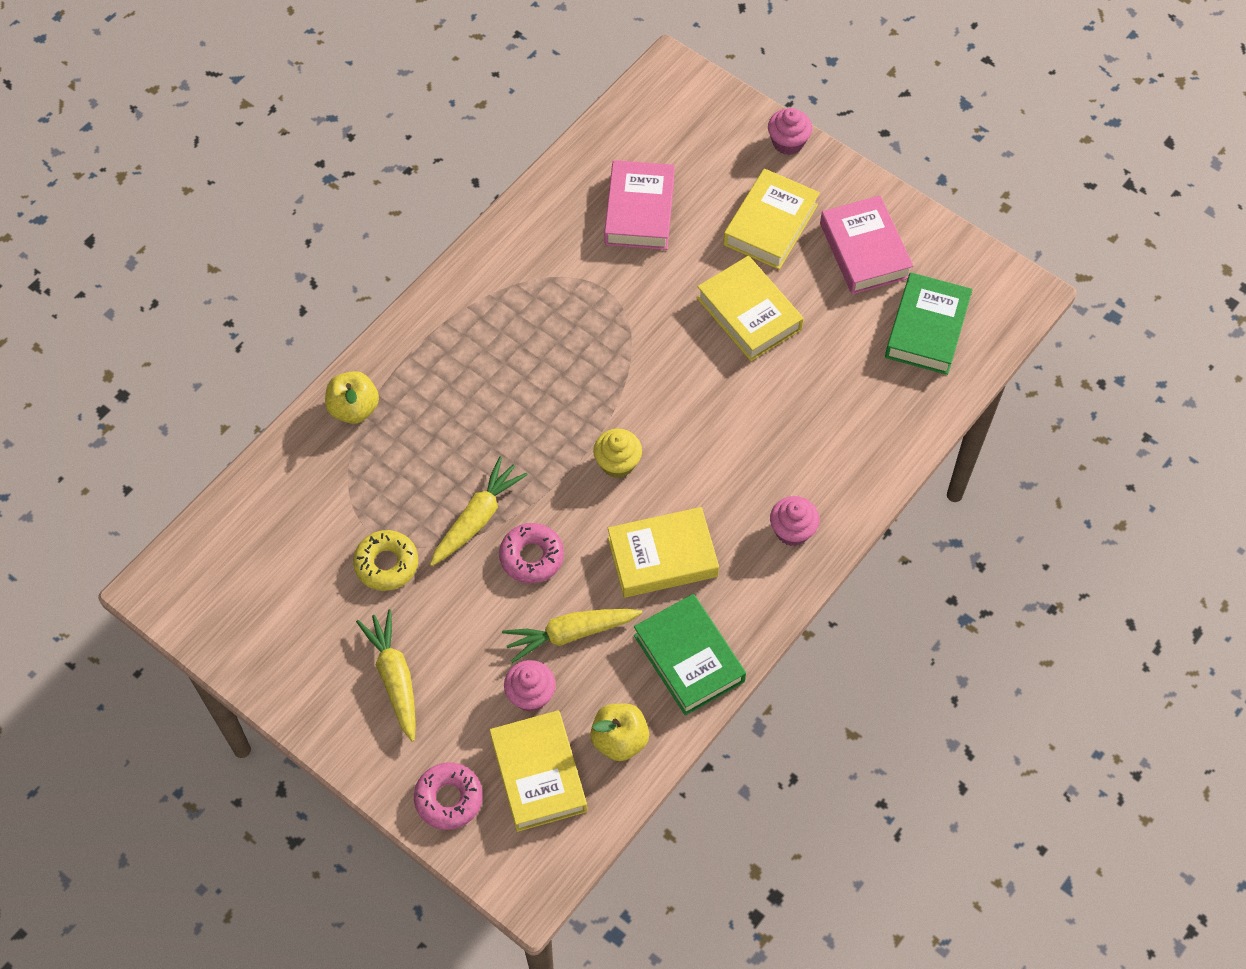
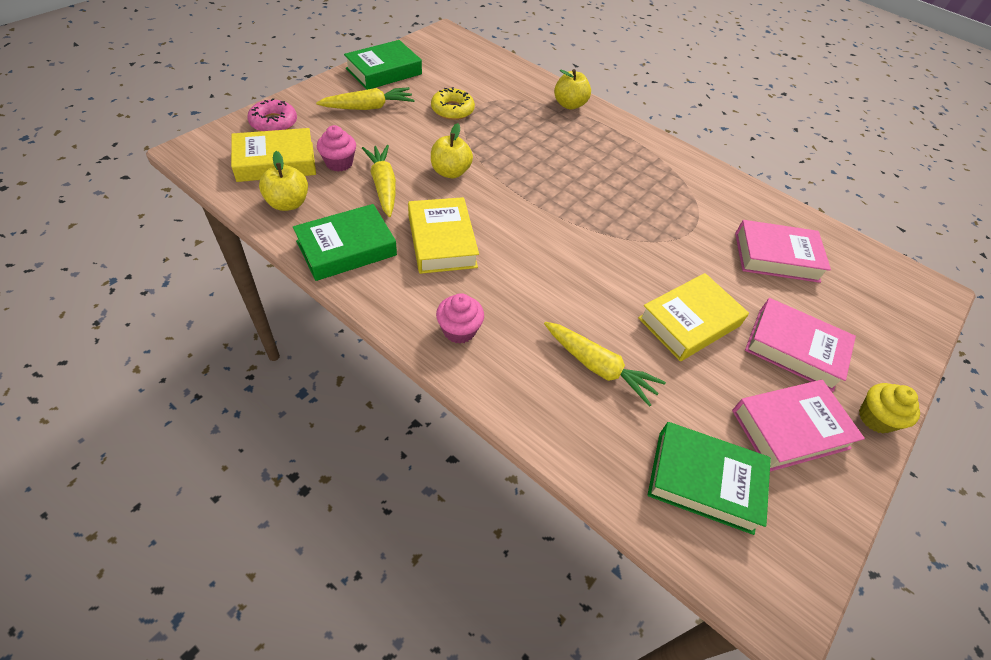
camera: 85 degrees right, 10 degrees down
(291, 670) = (384, 71): none -> green book
(477, 518) = (484, 149): yellow carrot -> yellow carrot (598, 367)
(531, 557) = (450, 172): pink donut -> yellow apple
(617, 463) = (529, 223): yellow cupcake -> yellow cupcake (875, 418)
(770, 224) = (794, 349): yellow book -> pink book
(788, 142) = (898, 374): pink cupcake -> none

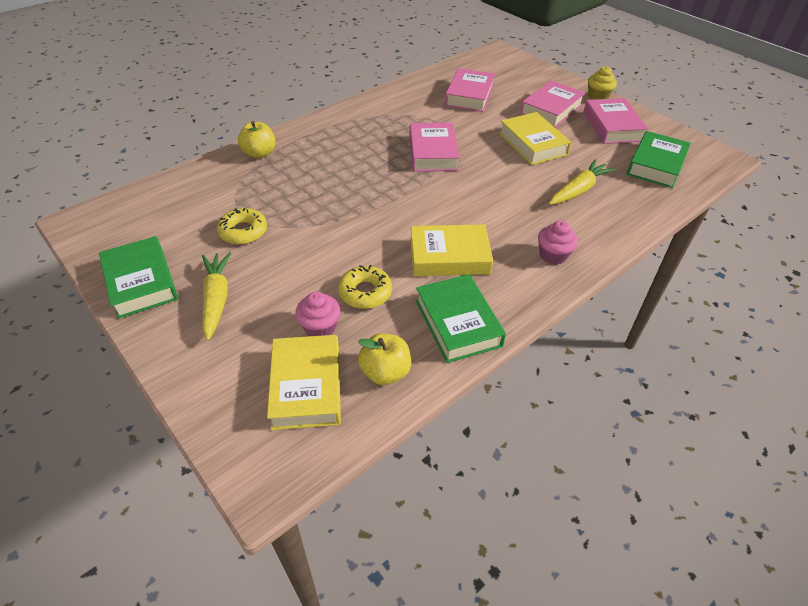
camera: 75 degrees left, 5 degrees down
(274, 122) = (221, 392): pink donut -> none
(383, 186) = (365, 292): yellow carrot -> yellow donut
(450, 172) = (350, 242): yellow apple -> none
(624, 224) = (432, 153): none -> pink book

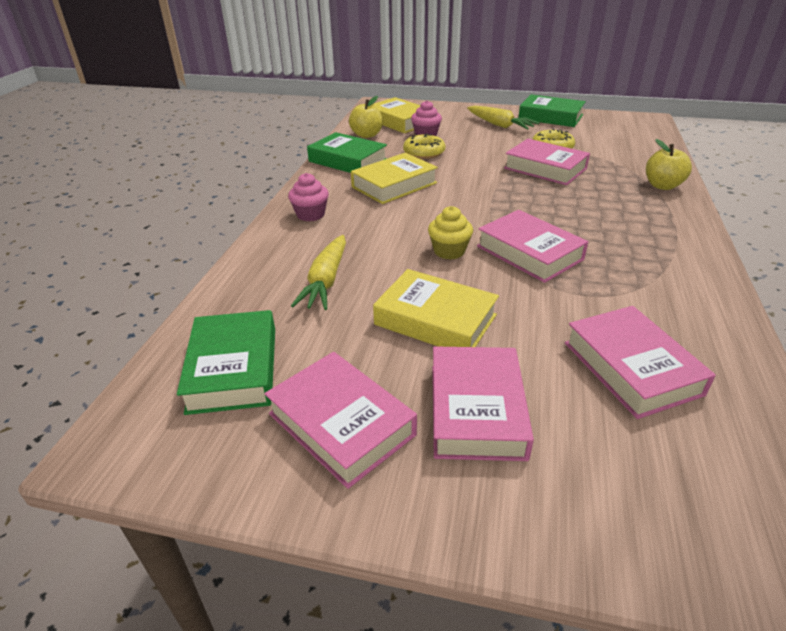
camera: 145 degrees right, 10 degrees down
(299, 210) = (545, 168): none -> pink book
(598, 97) = (423, 514): yellow cupcake -> yellow cupcake (449, 251)

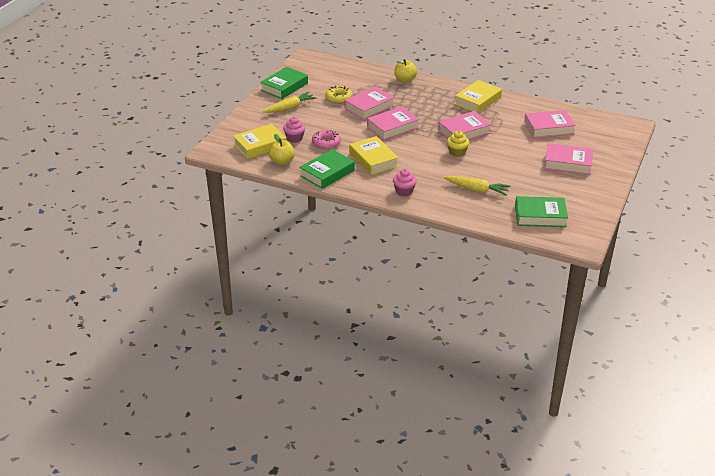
camera: 80 degrees left, 0 degrees up
(341, 424) = (573, 191): pink book -> pink book (392, 127)
(424, 152) = (326, 143): yellow donut -> pink donut
(435, 320) = (513, 164): yellow book -> yellow book (477, 101)

